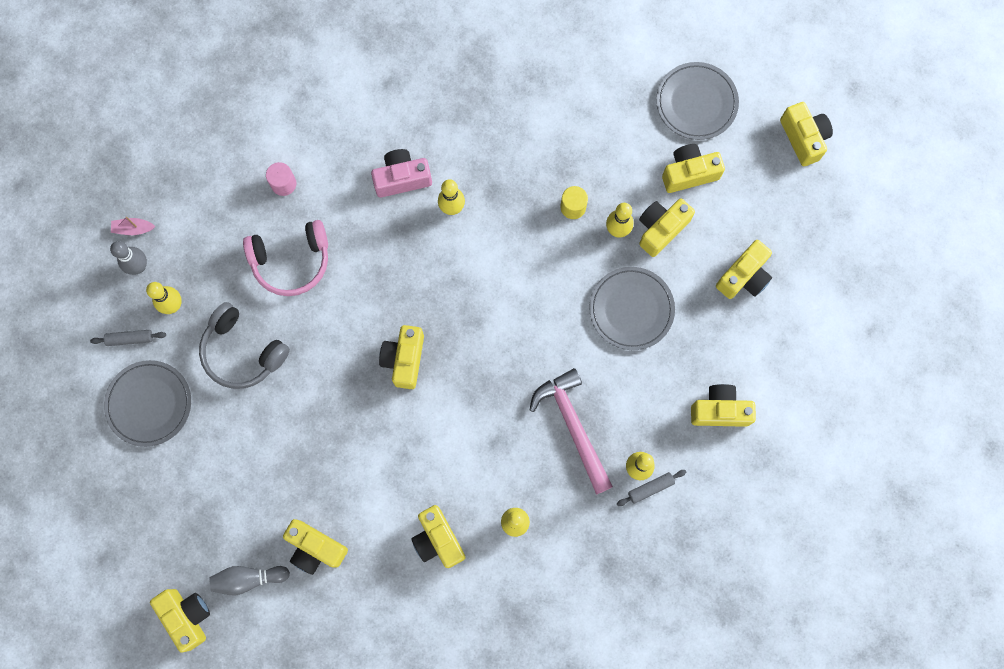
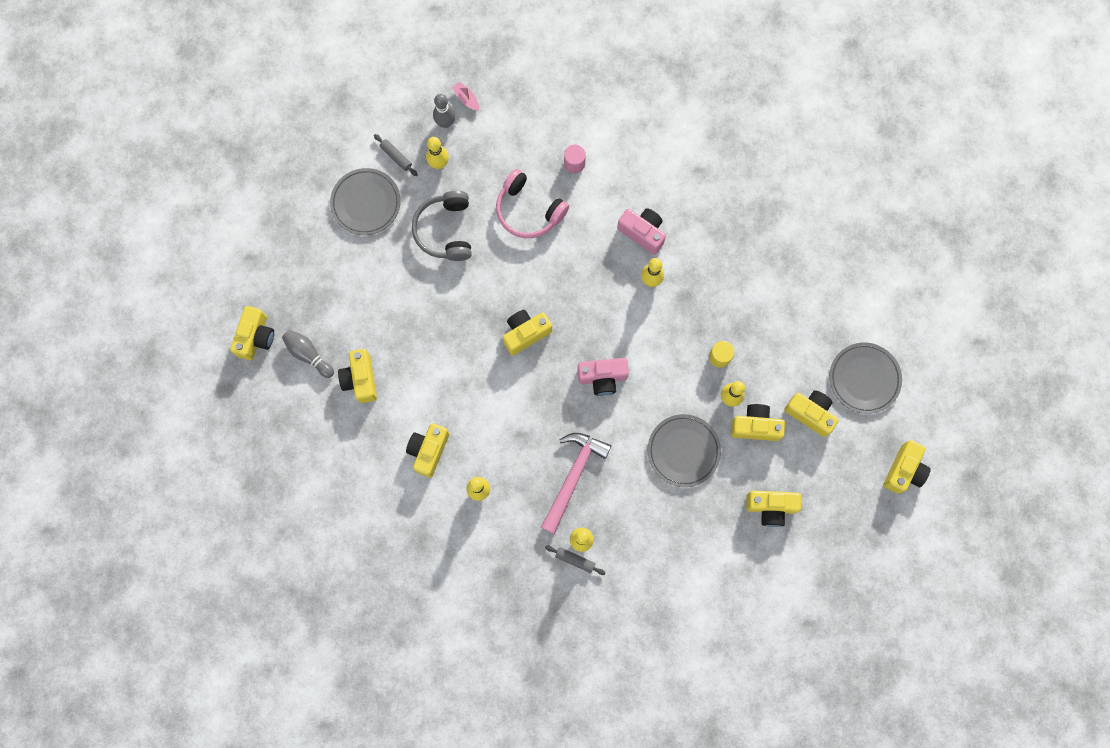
camera: 50 degrees right, 0 degrees up
(505, 325) = (602, 378): none -> pink camera
(719, 410) = (665, 564): yellow camera -> none

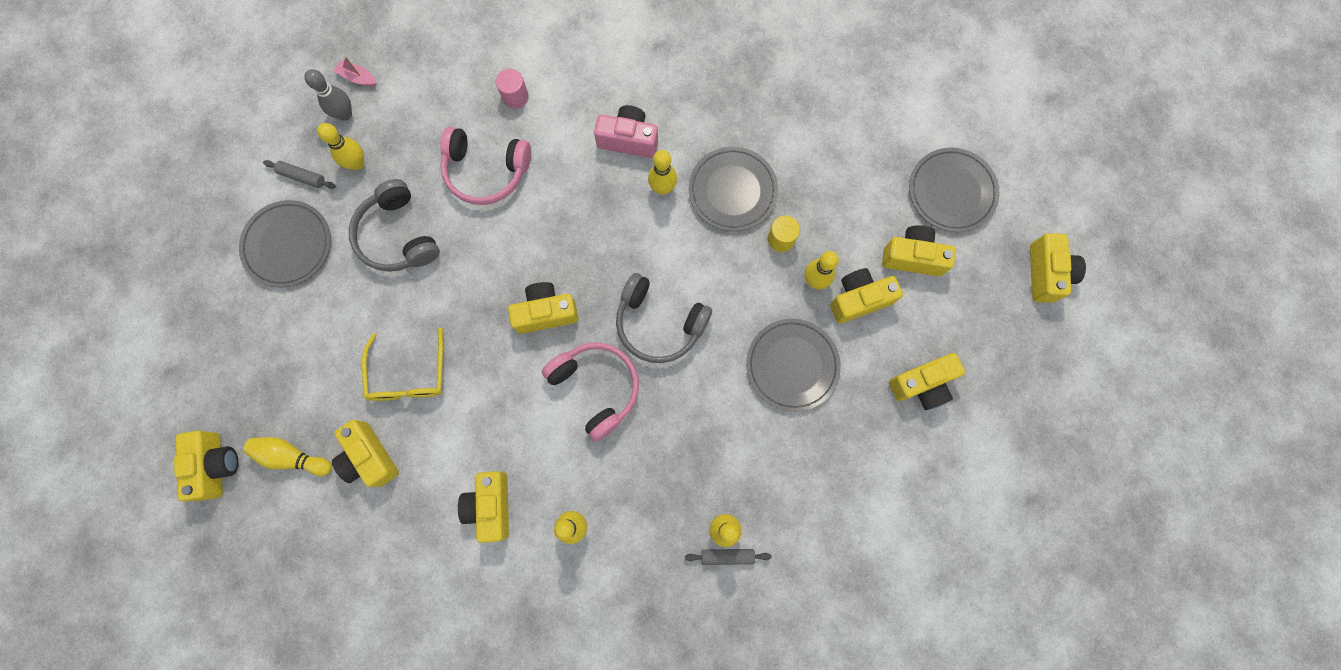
camera: 25 degrees left, 0 degrees up
(308, 355) = (292, 457): grey bowling pin -> yellow bowling pin
(411, 334) = (408, 374): none -> yellow glasses
(525, 333) = (545, 313): yellow camera -> yellow camera turned 45 degrees clockwise
(537, 403) = (596, 388): none -> pink headphones
(573, 476) = (678, 456): pink hammer -> none
(602, 378) = (659, 323): pink camera -> grey headphones
(701, 305) = (732, 191): none -> grey plate

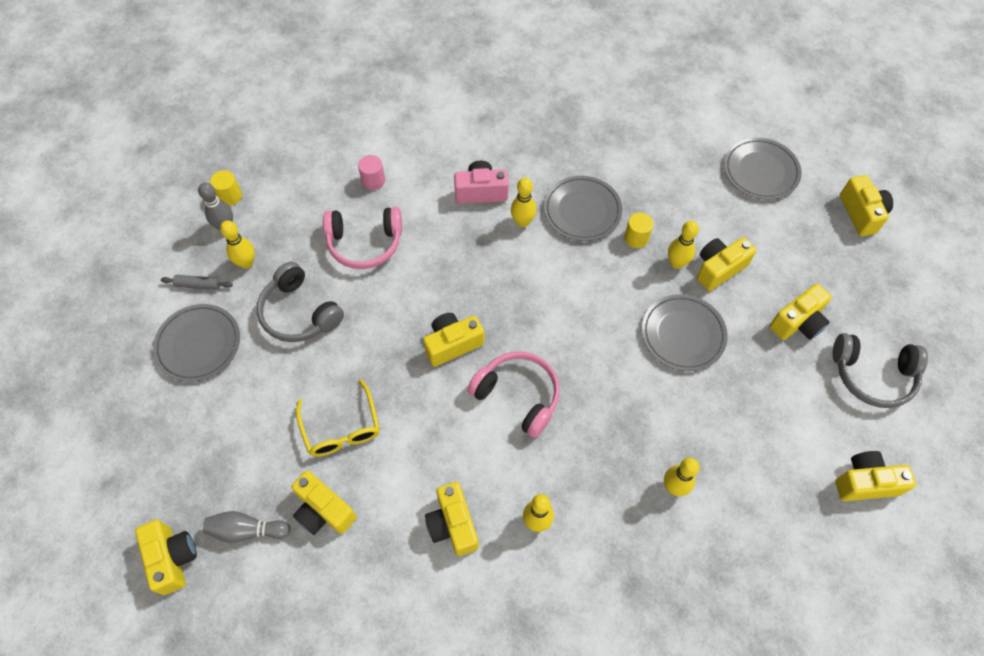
camera: 15 degrees left, 15 degrees down
(292, 457) = (247, 530): yellow bowling pin -> grey bowling pin
(358, 78) = (230, 196): pink boat -> yellow cylinder
(659, 323) = (556, 329): grey headphones -> grey headphones (872, 375)
(727, 556) = (686, 510): grey rolling pin -> none
(912, 257) = (749, 226): yellow camera -> yellow camera (865, 482)

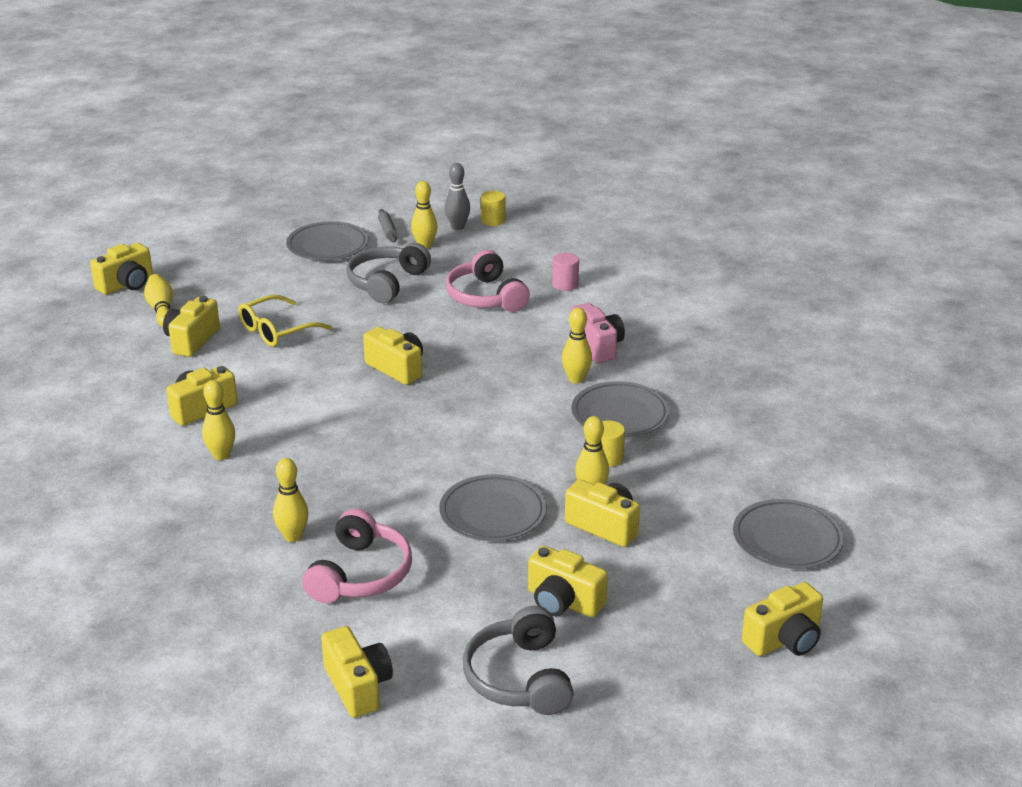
camera: 70 degrees right, 30 degrees down
(247, 530) = (161, 310): grey bowling pin -> yellow bowling pin
(518, 396) = (357, 418): pink headphones -> pink headphones (360, 574)

